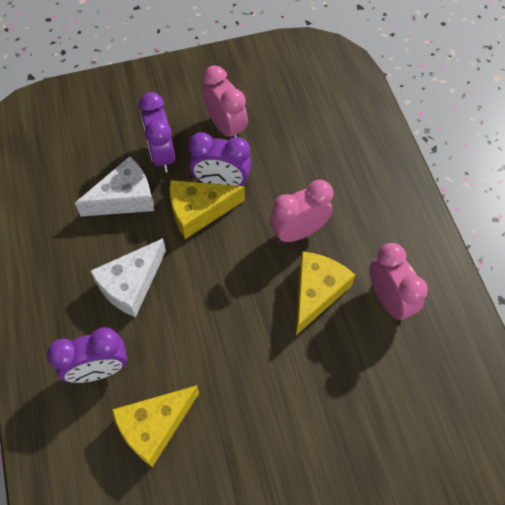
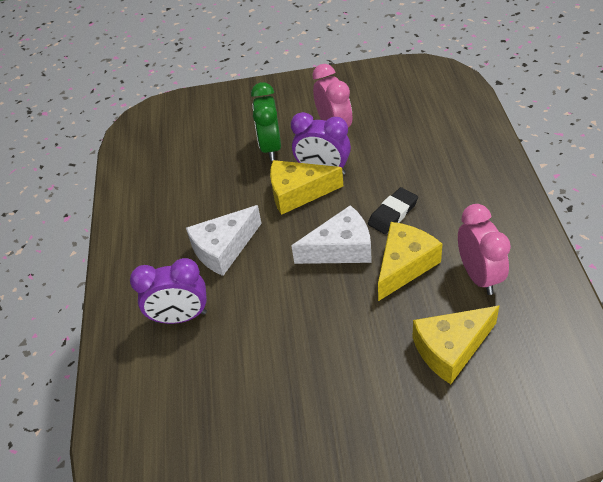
camera: 15 degrees right, 15 degrees down
(125, 198) = (230, 180): white cheese -> white cheese (341, 248)
(154, 426) = (224, 370): yellow cheese -> yellow cheese (451, 349)
(162, 155) = (271, 147): purple clock -> green clock
(298, 232) = (393, 213): pink clock -> black eraser

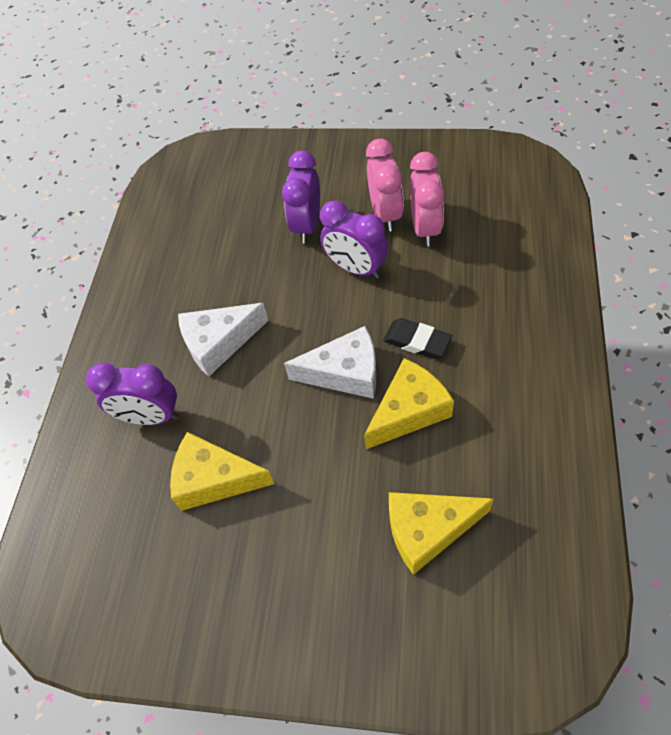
camera: 15 degrees right, 10 degrees up
(271, 147) = (307, 225): green clock -> purple clock
(298, 193) = (319, 291): yellow cheese -> yellow cheese (214, 479)
(393, 213) = (417, 341): black eraser -> black eraser turned 60 degrees clockwise
(479, 276) = (490, 445): pink clock -> pink clock (425, 228)

